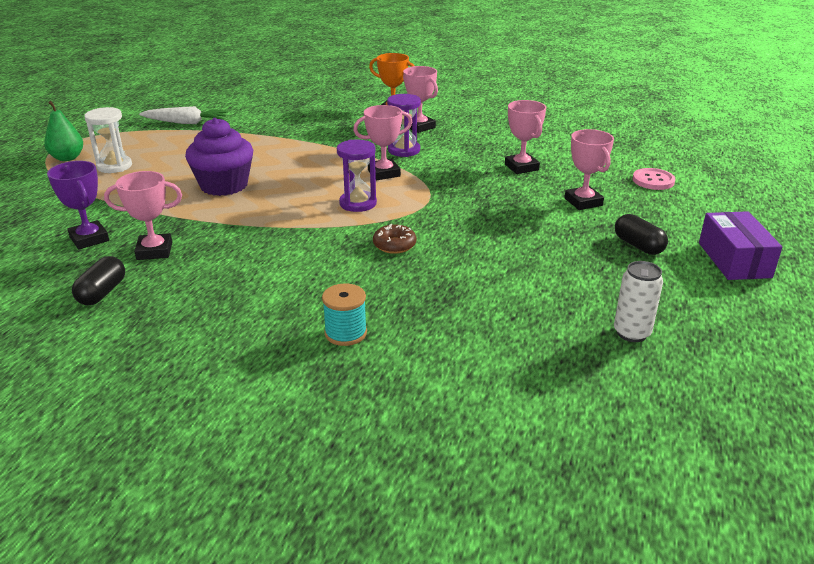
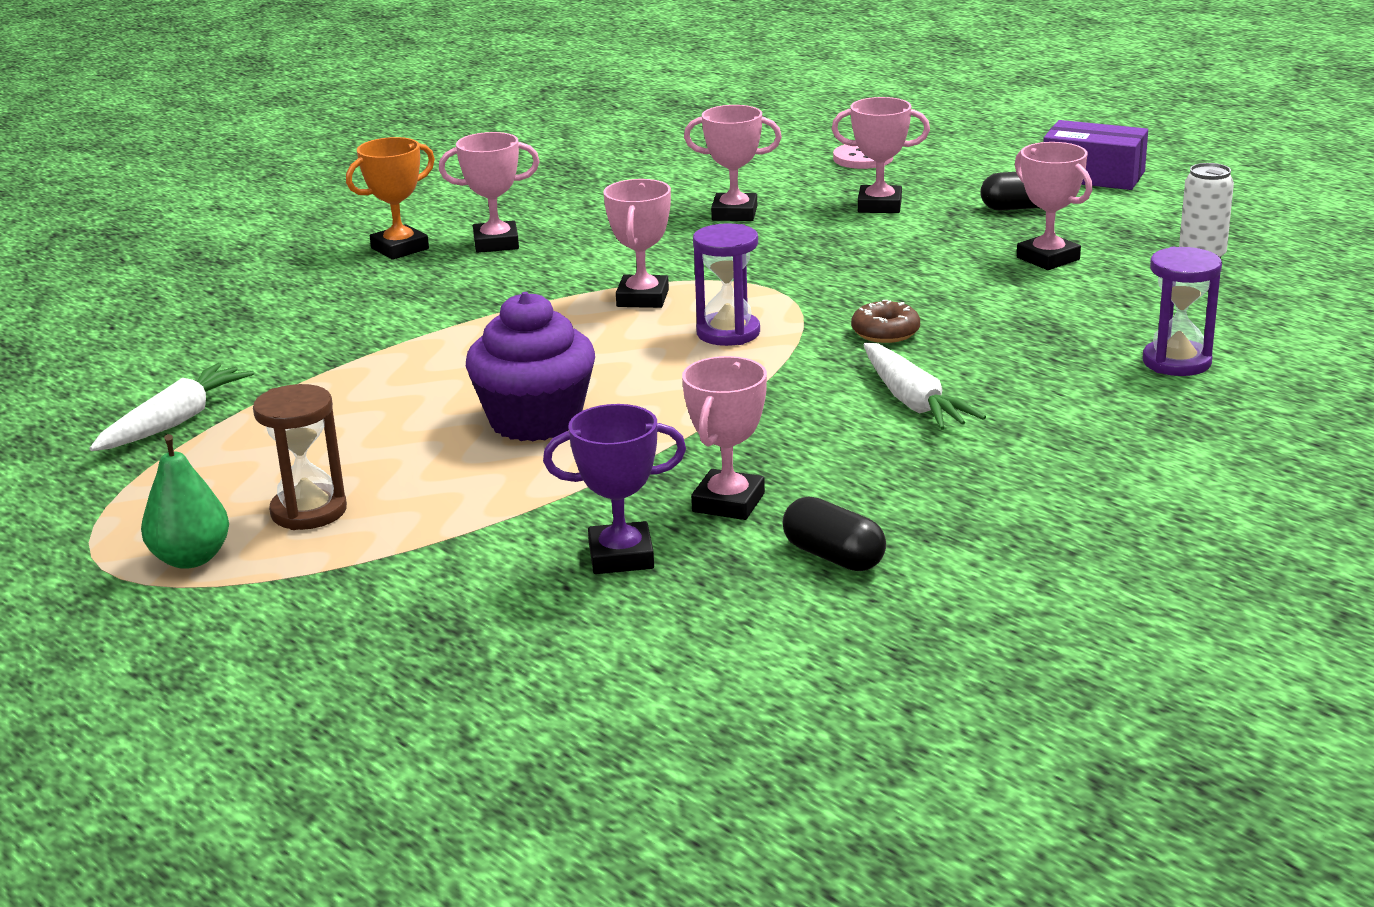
camera: 60 degrees left, 5 degrees down
(114, 166) = (309, 511): white hourglass -> brown hourglass
(304, 274) = (913, 402): none -> white carrot
(345, 333) = (1091, 399): turquoise spool -> none
(404, 150) = (575, 270): purple hourglass -> purple hourglass (1176, 362)
(561, 273) = (1048, 258): none -> pink trophy

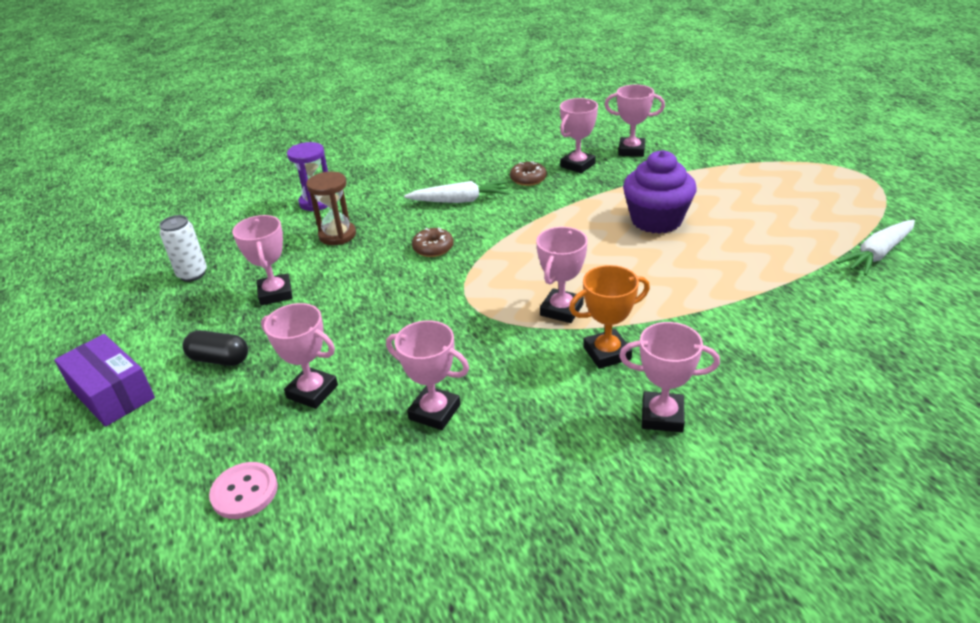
camera: 160 degrees left, 10 degrees up
(191, 559) = (824, 173): green pear -> none
(309, 511) = (774, 187): brown hourglass -> brown hourglass (337, 235)
(400, 248) = (756, 431): orange trophy -> orange trophy (607, 353)
(621, 556) = (631, 150): purple trophy -> pink trophy
(728, 333) = (522, 265): purple hourglass -> none
(814, 458) = (528, 179): none -> brown donut
(833, 556) = (549, 140): black capsule -> none
(913, 402) = (460, 200): white carrot -> white carrot turned 90 degrees clockwise

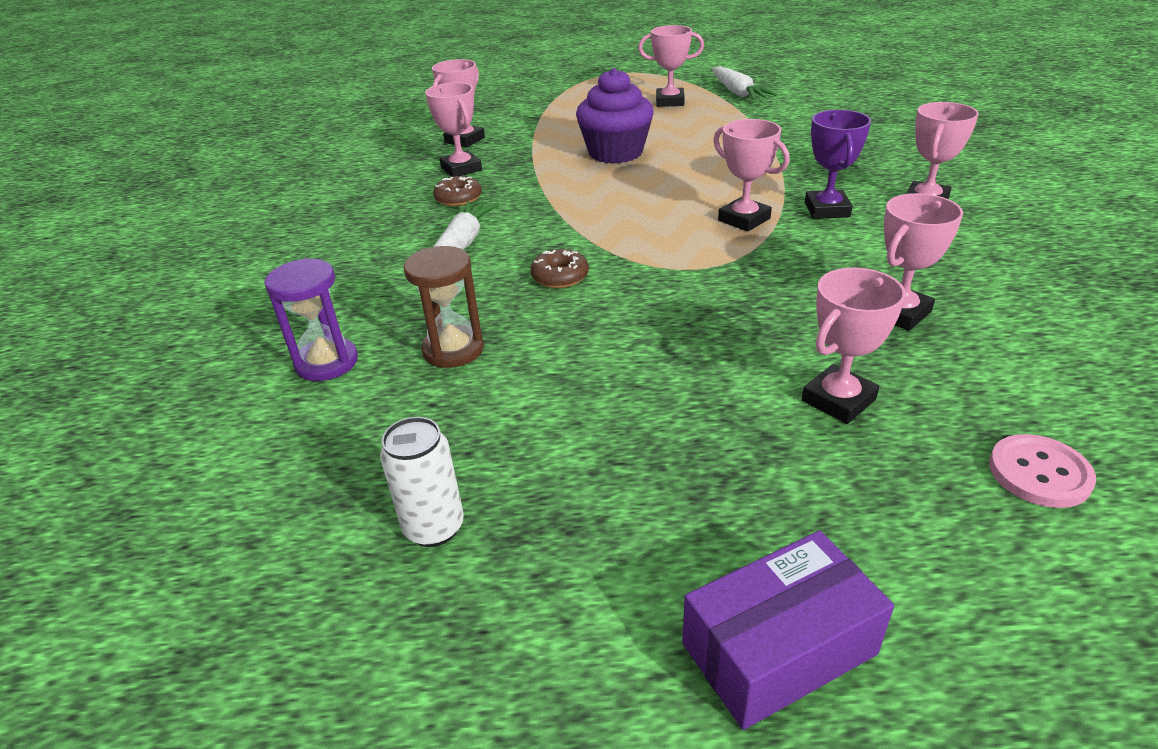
camera: 70 degrees left, 0 degrees up
(219, 359) = (728, 493): black capsule -> none
(275, 293) = (574, 422): pink trophy -> pink trophy (670, 102)
(607, 353) = (827, 210): orange trophy -> purple trophy

